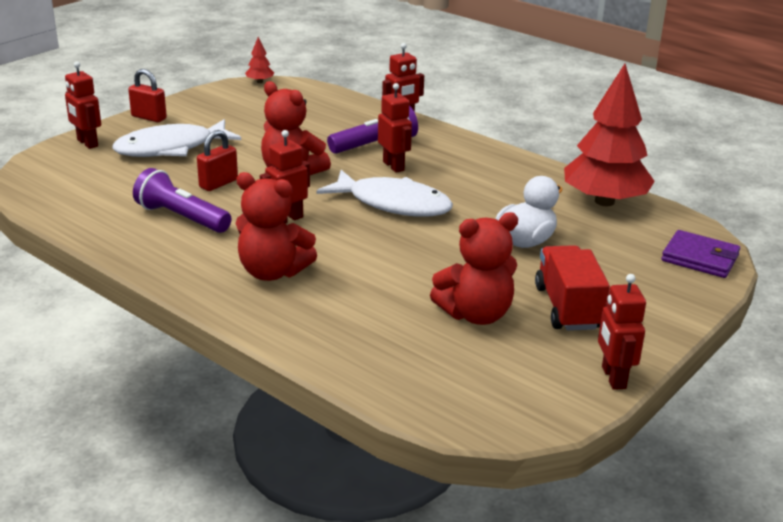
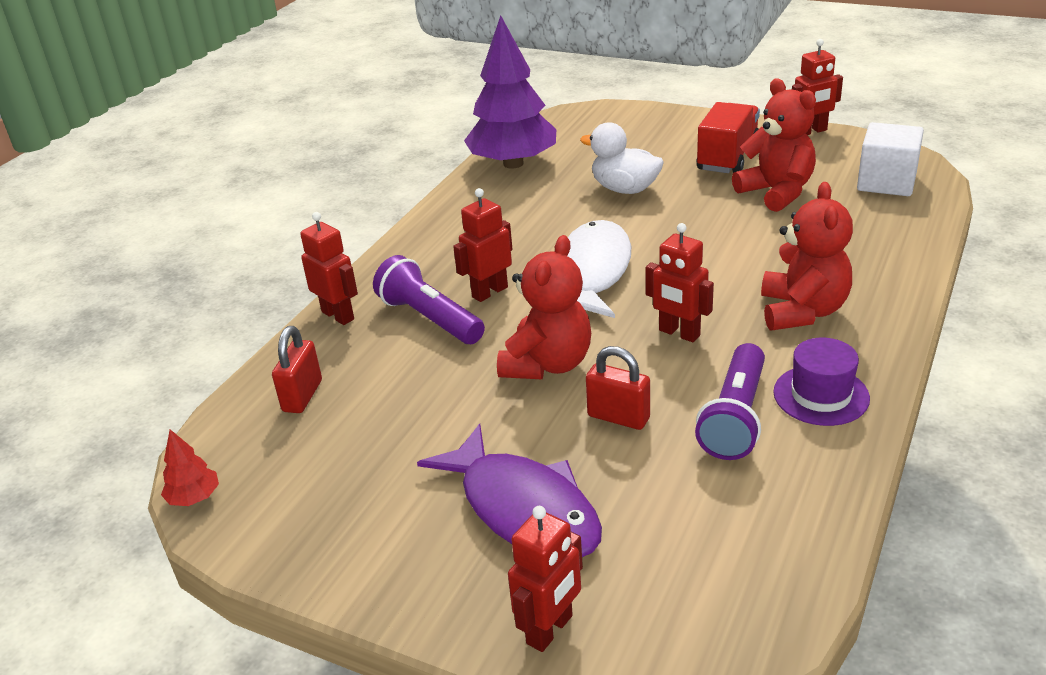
camera: 100 degrees left, 5 degrees up
(149, 117) = (402, 589): red padlock -> red padlock (302, 396)
(171, 148) = (523, 509): white fish -> purple fish
(173, 251) = (821, 395): none -> purple hat
(460, 386) = (886, 182): none -> white cube
(567, 307) = (728, 157): red truck -> red truck turned 135 degrees clockwise
(604, 201) = (513, 163): red tree -> purple tree
(700, 258) = (598, 117): purple wallet -> none

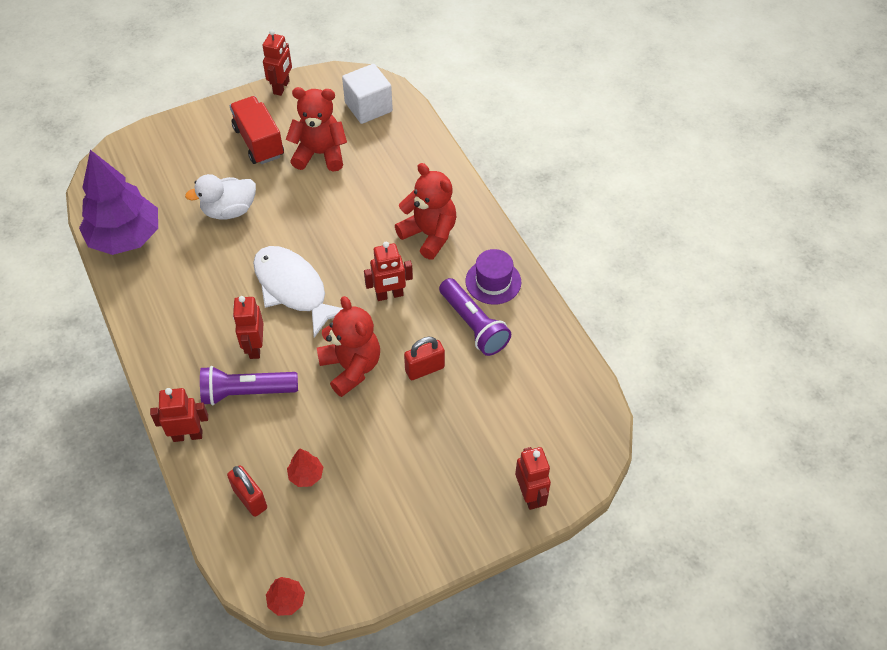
camera: 55 degrees left, 20 degrees up
(371, 416) = (306, 475): none -> red tree
(523, 509) = (447, 454): purple fish -> none

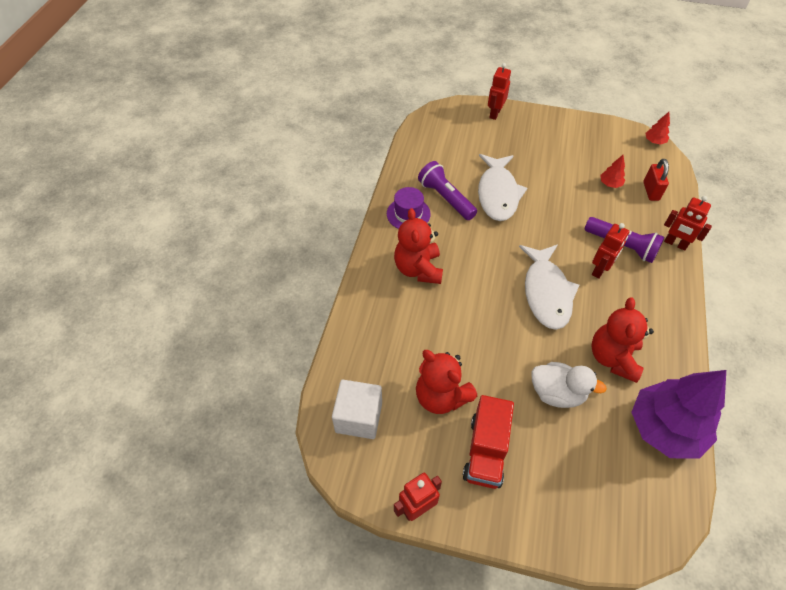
camera: 140 degrees left, 0 degrees up
(351, 367) = (542, 220): red teddy bear -> red teddy bear (613, 358)
(389, 295) = (482, 247): red robot -> none
(424, 369) = (498, 193): red padlock -> white fish
(473, 325) = (446, 198): purple flashlight -> purple flashlight turned 45 degrees counterclockwise

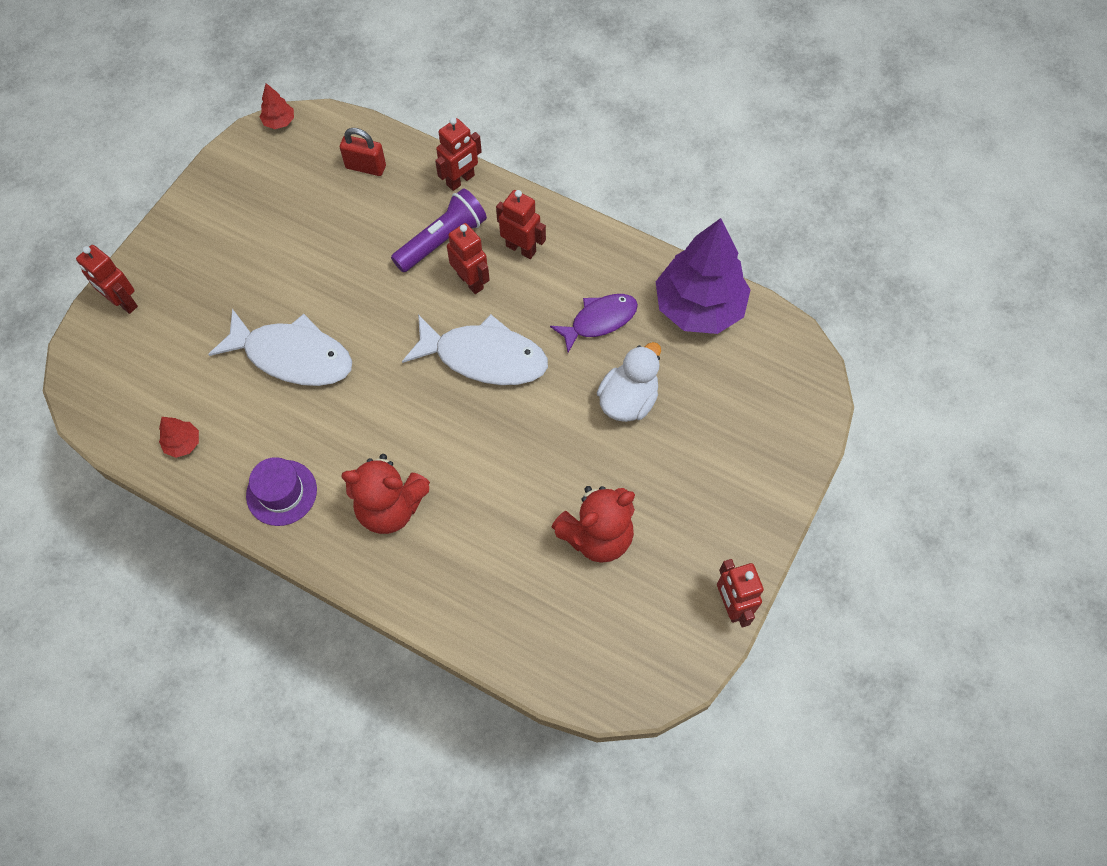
camera: 75 degrees left, 10 degrees up
(359, 417) = (599, 647): white cube -> none
(446, 198) = (272, 430): purple flashlight -> none
(486, 451) = (680, 505): red truck -> none
(610, 184) = (333, 208): red tree -> red tree (183, 443)
(613, 358) = (599, 320): red teddy bear -> purple fish
(643, 293) = (521, 248): none -> red robot

